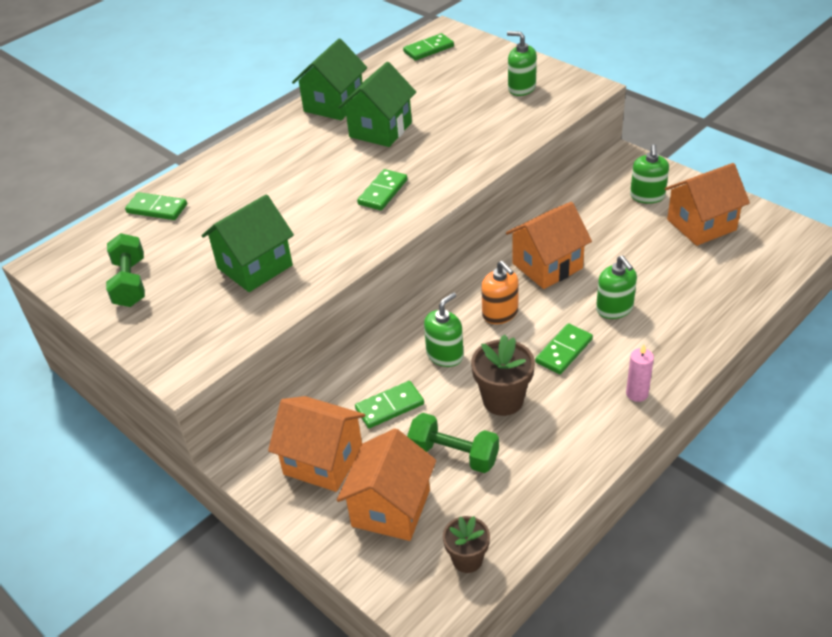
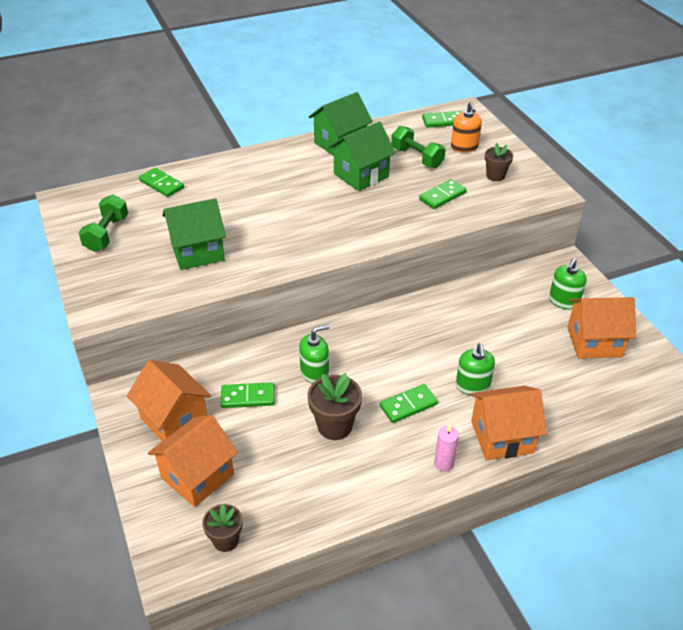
camera: 20 degrees right, 0 degrees up
(383, 192) = (328, 226): green domino -> green domino (442, 196)
(453, 455) = (269, 454): green dumbbell -> green dumbbell (417, 158)
(500, 313) = (378, 355): orange soap dispenser -> orange soap dispenser (464, 147)
(521, 88) = (495, 176): green soap dispenser -> brown flower pot
(547, 266) = (441, 330): orange house -> orange house (502, 437)

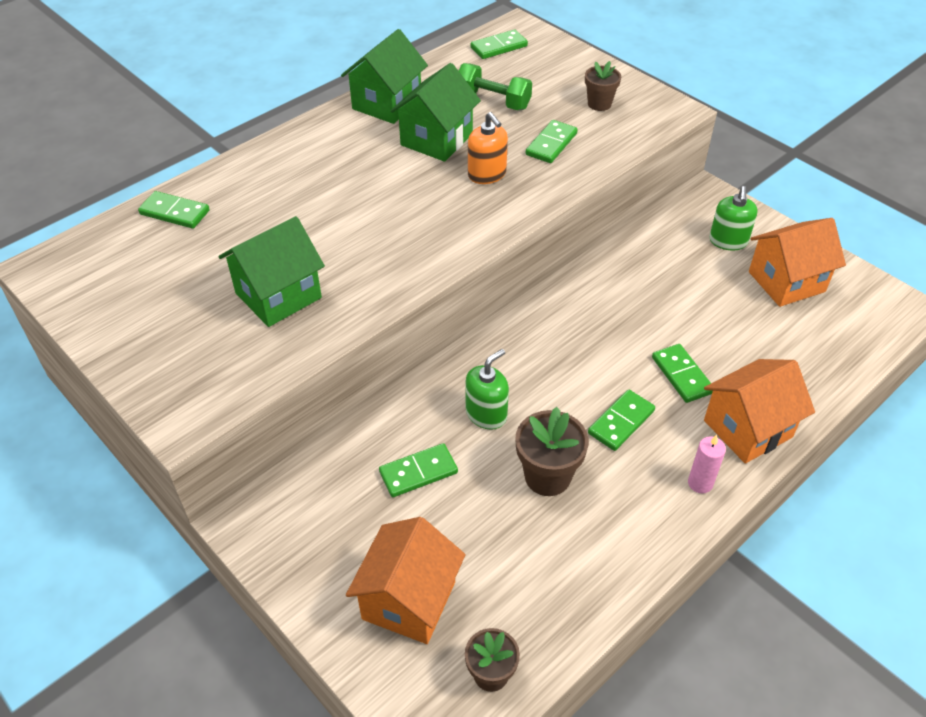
camera: 20 degrees left, 5 degrees up
(107, 234) = (134, 302): green dumbbell -> none
(174, 419) = (337, 533): orange house -> none
(464, 147) = (542, 75): orange soap dispenser -> orange soap dispenser (487, 174)
(472, 386) = (682, 375): green soap dispenser -> green domino

